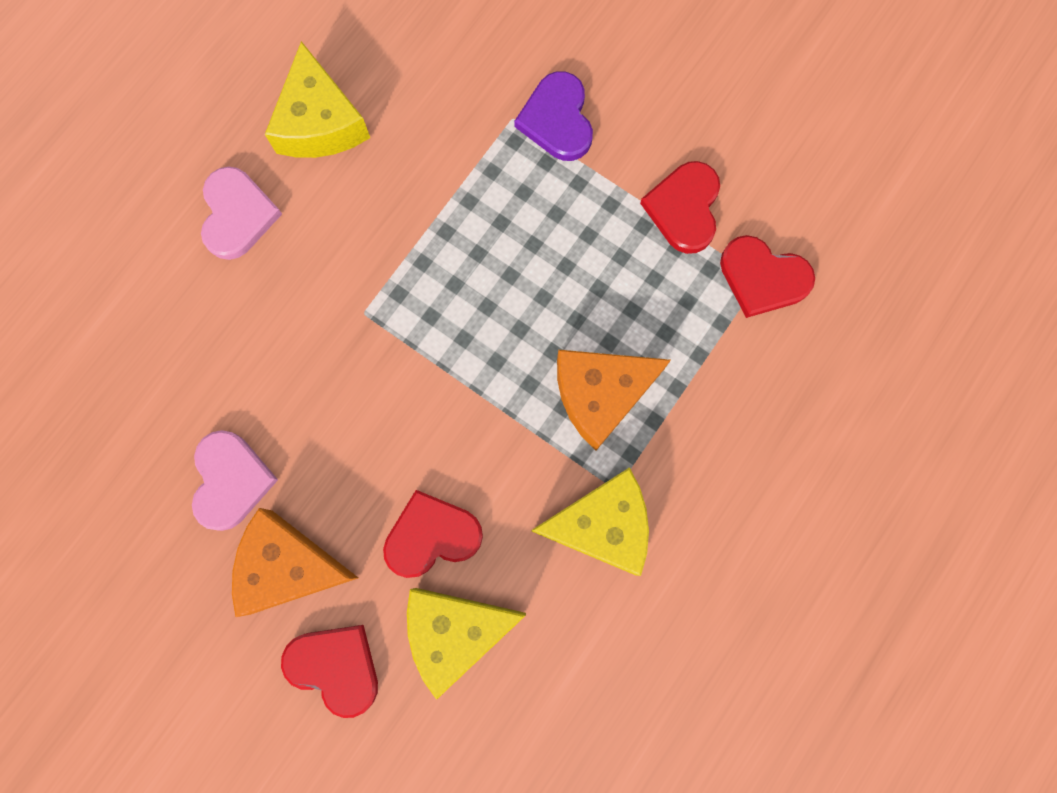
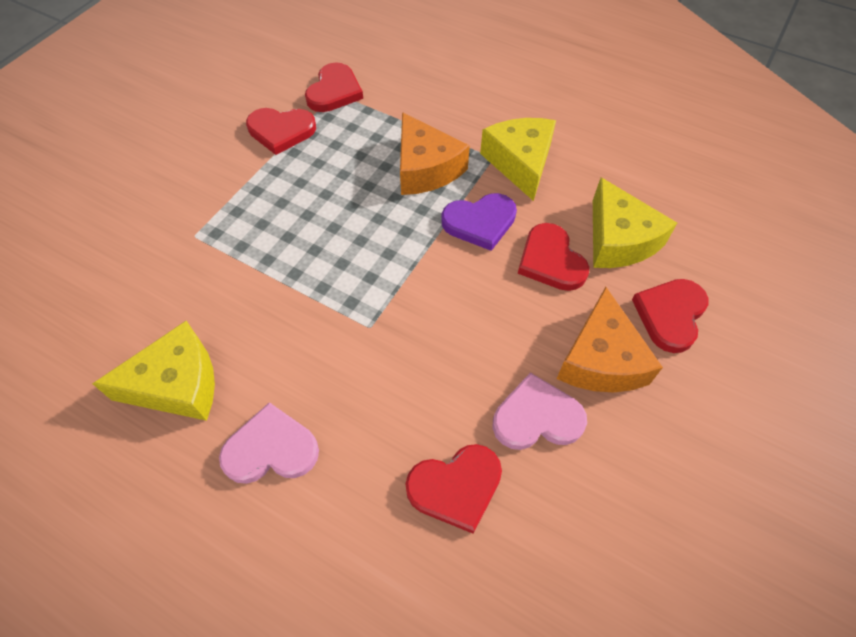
camera: 95 degrees left, 20 degrees down
(171, 388) = (456, 487): none -> red heart
(557, 120) = (199, 207): purple heart -> purple heart (480, 222)

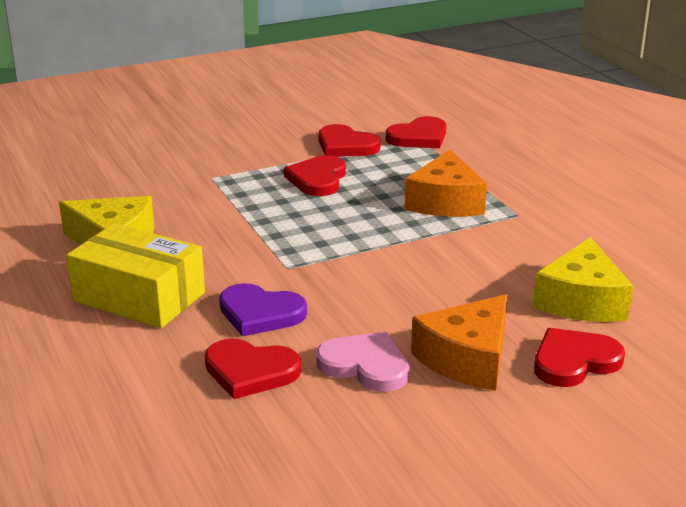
camera: 35 degrees right, 30 degrees down
(271, 449) = (139, 297): pink heart -> yellow box
(480, 222) = (456, 246): purple heart -> purple heart (260, 313)
(520, 163) = (541, 226): yellow cheese -> none
(551, 260) = (495, 289): red heart -> red heart (318, 179)

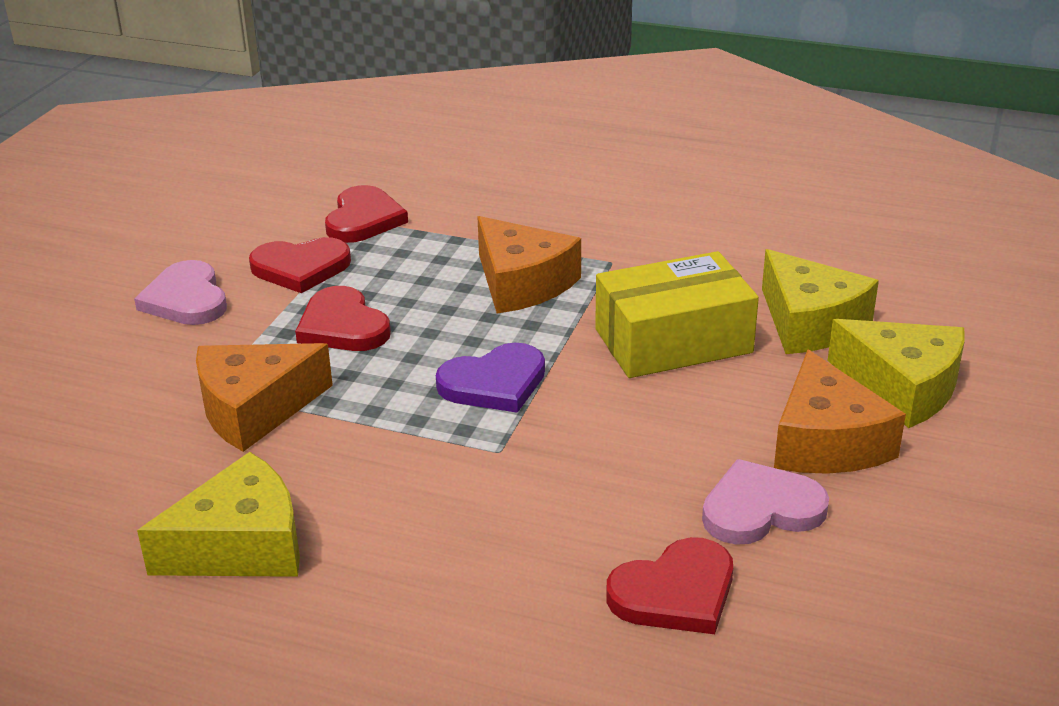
camera: 45 degrees left, 5 degrees up
(139, 297) = (402, 592): yellow box -> yellow box (673, 341)
(215, 194) = (254, 409): none -> orange cheese
(260, 313) = (567, 521): purple heart -> purple heart (494, 383)
(270, 136) = (186, 299): none -> pink heart
(574, 361) = (902, 387): red heart -> yellow cheese

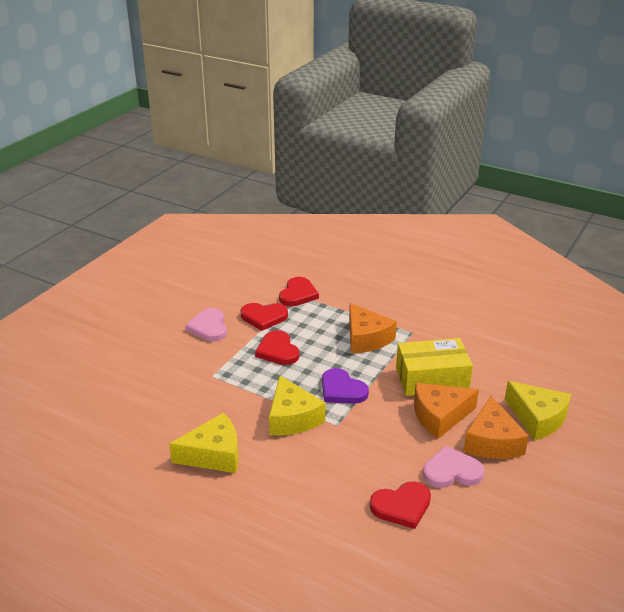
camera: 10 degrees right, 0 degrees up
(254, 409) = (230, 388): orange cheese -> orange cheese (439, 416)
(494, 383) = (342, 390): purple heart -> purple heart turned 60 degrees clockwise
(810, 323) = (501, 378): yellow cheese -> yellow cheese (292, 418)

